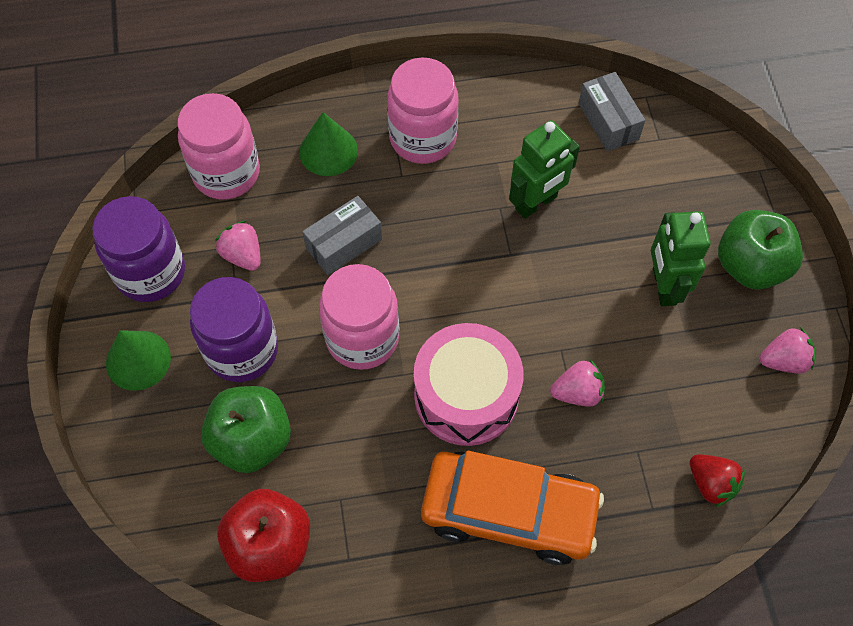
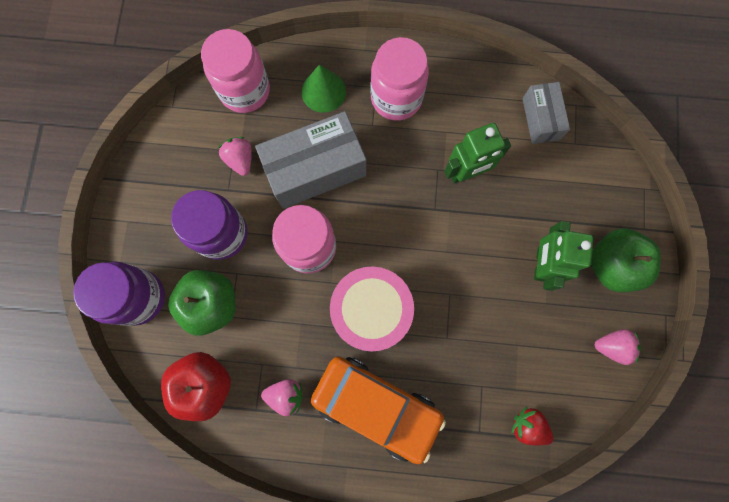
camera: 15 degrees right, 15 degrees up
(138, 360) = (148, 222): green cone -> none
(150, 272) = (172, 157): purple jar -> purple jar (139, 297)
(344, 244) = (315, 170): grey box -> grey box, size x1.77
(577, 392) = (452, 330): pink strawberry -> pink strawberry (286, 395)
(711, 483) = (528, 425): red strawberry -> red strawberry turned 150 degrees clockwise

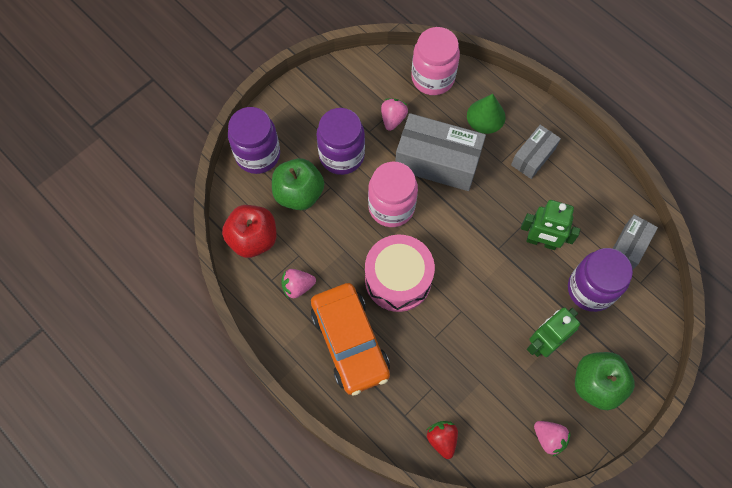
camera: 40 degrees right, 10 degrees down
(286, 395) = (297, 286): pink strawberry -> pink strawberry turned 120 degrees clockwise
(396, 98) = (533, 157): pink jar -> grey box
(540, 183) = (590, 289): none -> purple jar

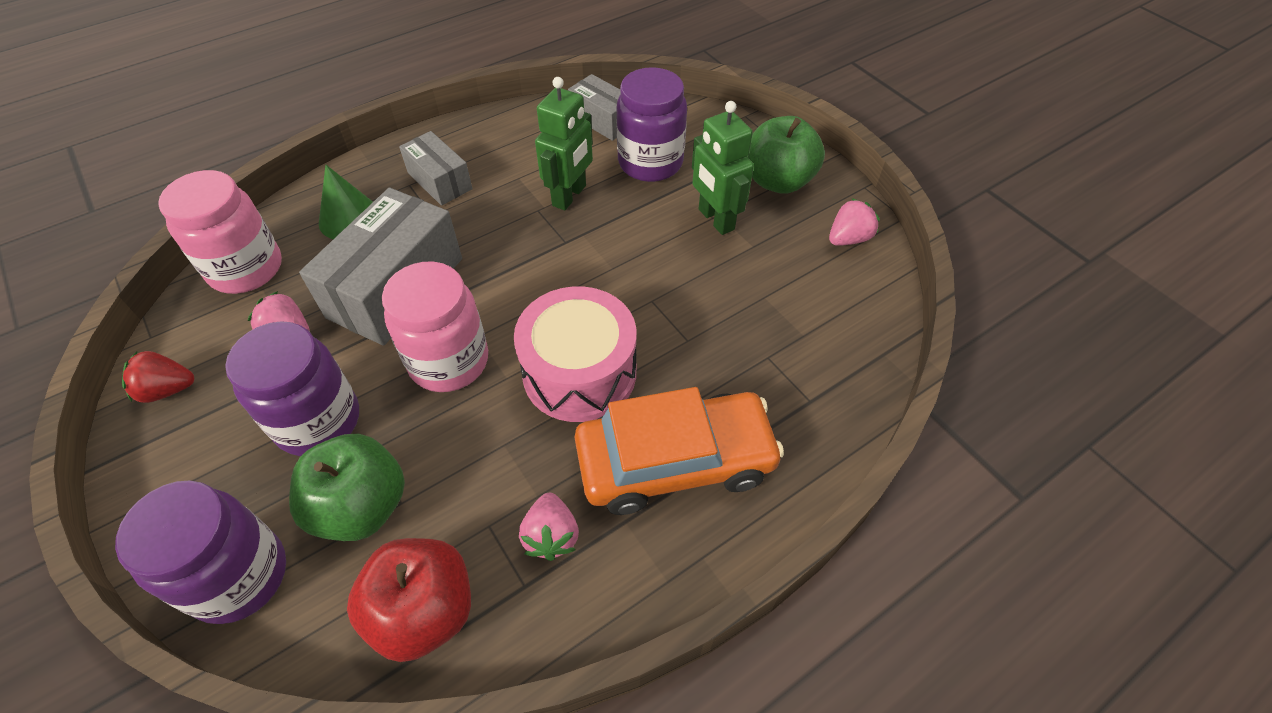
camera: 80 degrees left, 15 degrees down
(442, 439) = (849, 357): red strawberry -> red strawberry (167, 390)

